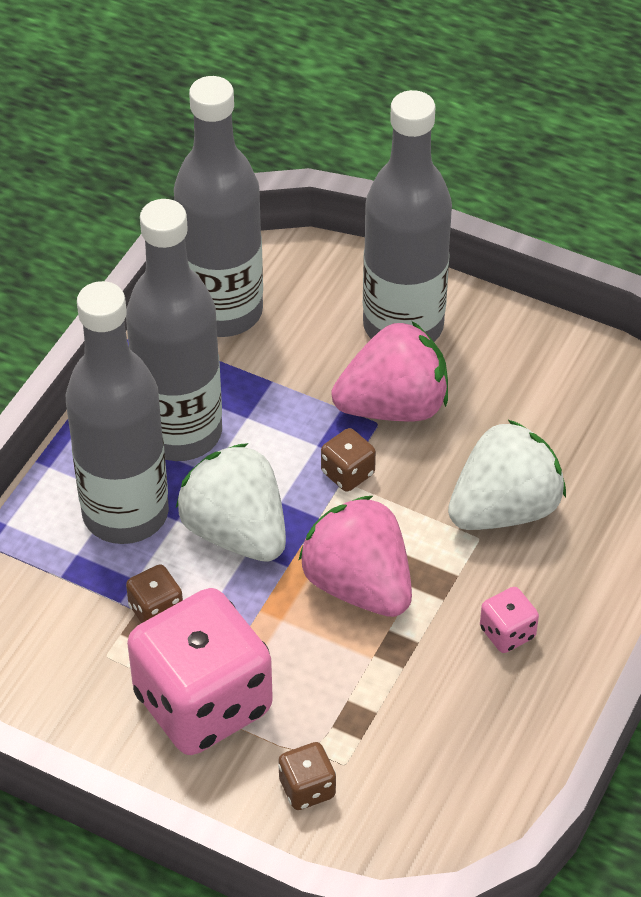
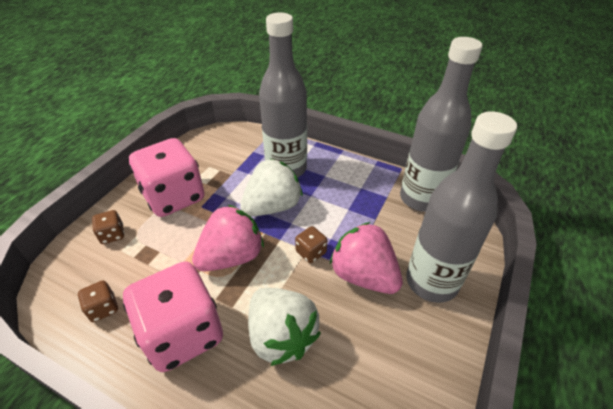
camera: 90 degrees right, 5 degrees down
(156, 610) = (229, 180): brown dice -> brown dice (103, 308)
(180, 433) = (336, 185): grey bottle -> none
(393, 406) = (363, 275): pink strawberry -> pink strawberry turned 150 degrees clockwise
(507, 633) = (183, 333): pink dice -> pink dice, size x2.41

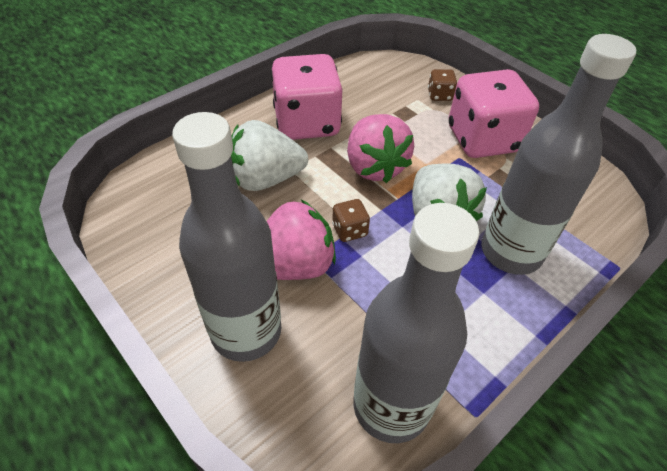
camera: 110 degrees right, 5 degrees up
(103, 308) = (356, 86): brown dice -> none

